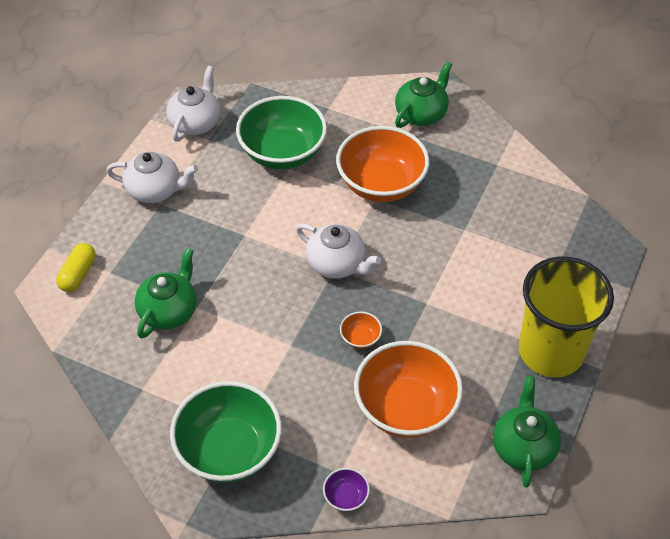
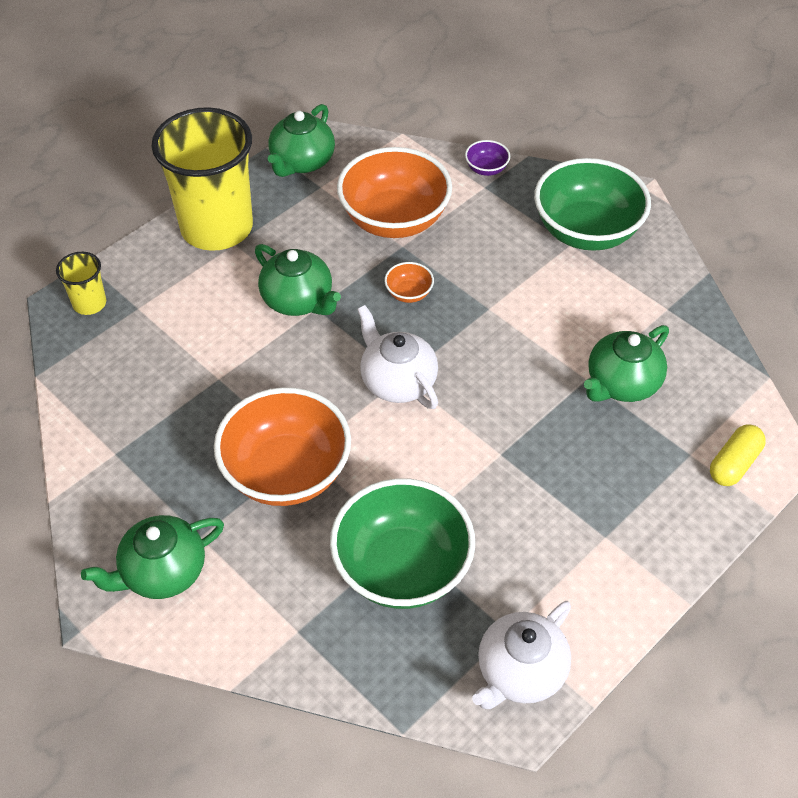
camera: 160 degrees left, 0 degrees up
(155, 190) = (609, 562): white teapot -> none
(443, 305) = (298, 300): none -> green teapot
(597, 256) = (89, 303): none -> yellow cup

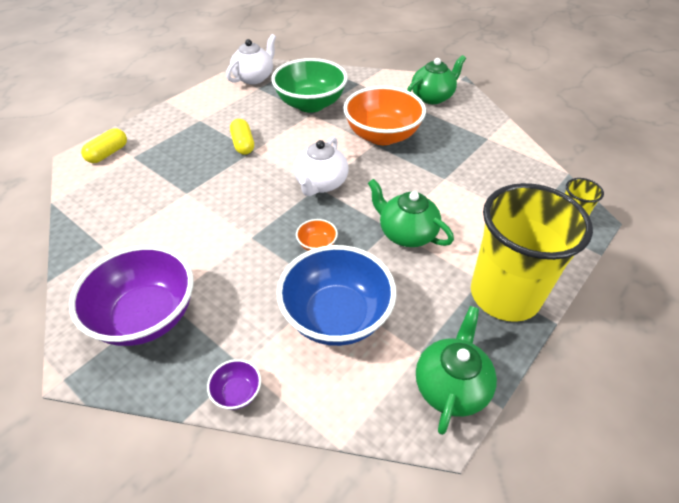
camera: 175 degrees right, 5 degrees down
(394, 219) = (336, 316): orange bowl -> blue bowl
(397, 381) = (321, 184): white teapot -> white teapot turned 60 degrees clockwise
(518, 469) = (243, 144): none -> yellow capsule
(586, 231) = (146, 316): green bowl -> purple bowl
(621, 384) = (162, 191): green teapot -> none

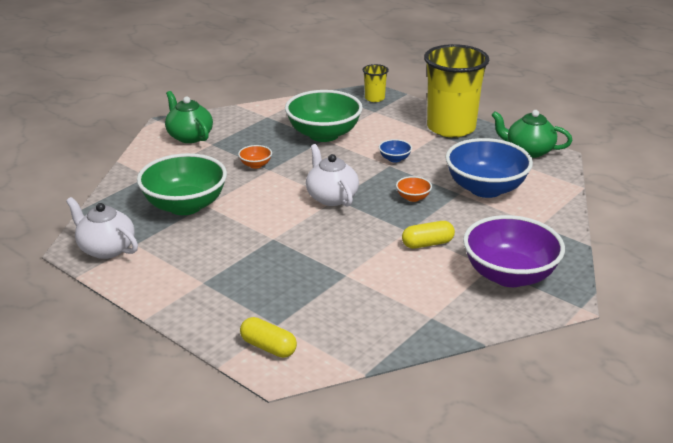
camera: 90 degrees left, 15 degrees down
(237, 393) = (562, 225): purple bowl -> none
(243, 144) = (260, 246): yellow capsule -> yellow capsule (427, 244)
(321, 184) = (331, 197): white teapot -> white teapot turned 135 degrees counterclockwise
(382, 136) = (255, 165): orange bowl -> orange bowl, size x0.42
(406, 233) = (394, 159): green teapot -> blue bowl
(456, 178) = (324, 134): none -> green bowl

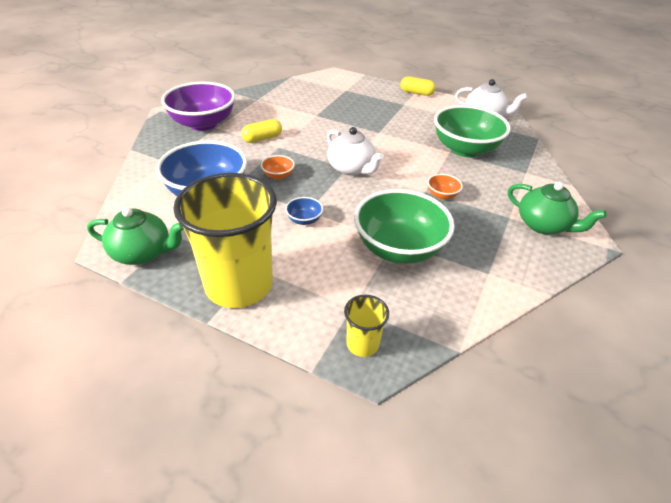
camera: 165 degrees right, 10 degrees up
(268, 347) = (344, 81): yellow capsule -> yellow capsule (416, 93)

